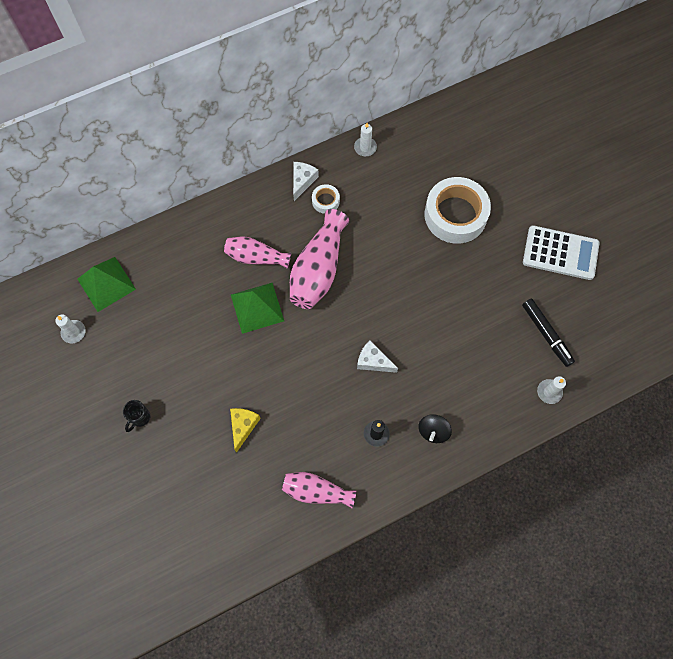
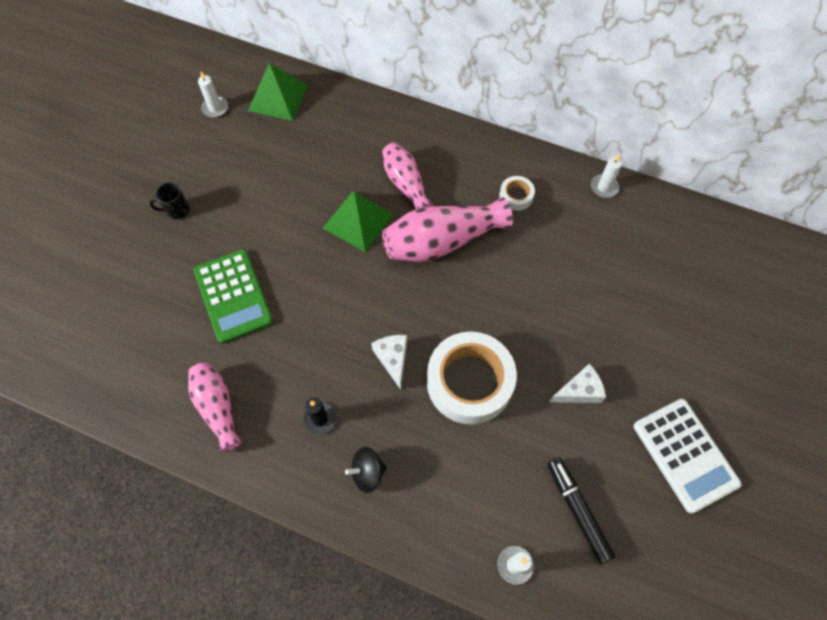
camera: 50 degrees right, 5 degrees down
(243, 426) = (233, 296): yellow cheese -> green calculator
(302, 181) = (516, 164): white cheese -> white cheese (579, 391)
(455, 215) = (619, 317): white tape -> white tape (469, 382)
(546, 334) = (578, 510): black marker -> black marker turned 135 degrees clockwise

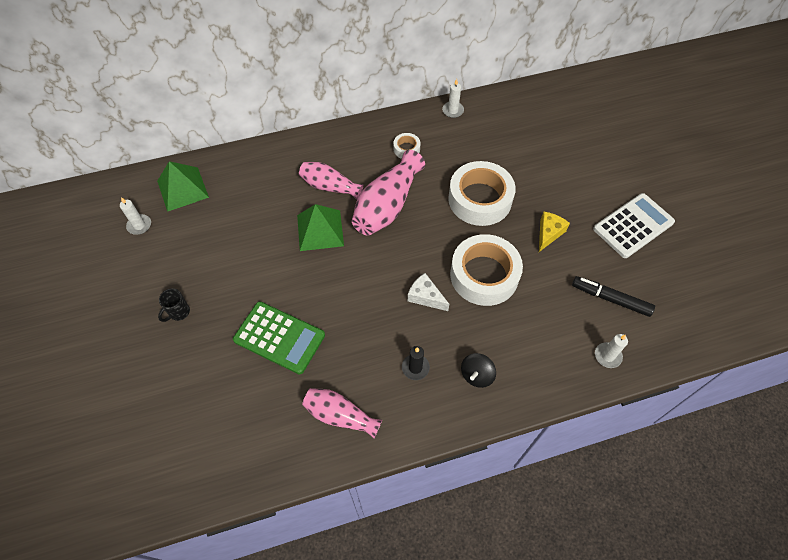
camera: 40 degrees left, 5 degrees down
(541, 301) = (480, 199): none -> white tape
(579, 391) = (548, 233): white cheese -> yellow cheese
(685, 455) = (633, 226): white calculator -> white calculator turned 60 degrees counterclockwise

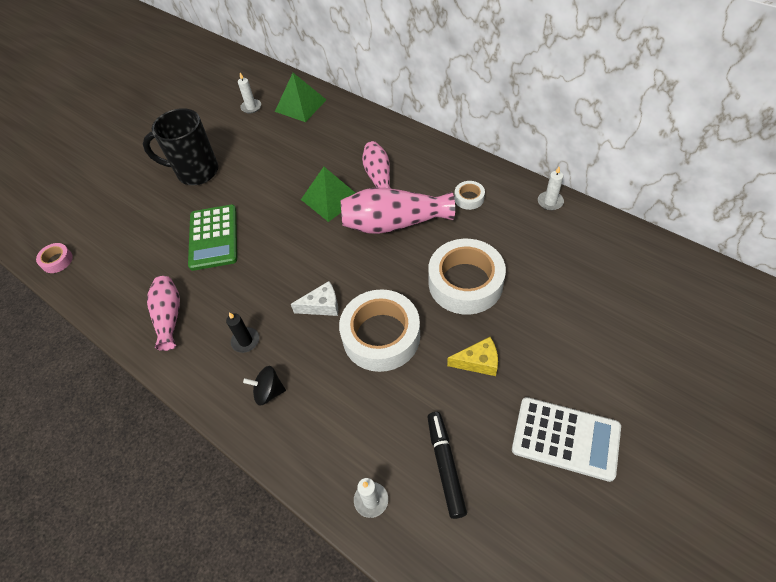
camera: 60 degrees right, 5 degrees down
(173, 492) = (57, 261): none -> pink tape
(179, 312) = (196, 172): black mug -> black mug, size x2.34
(425, 297) = (322, 306): white cheese -> white cheese turned 75 degrees clockwise

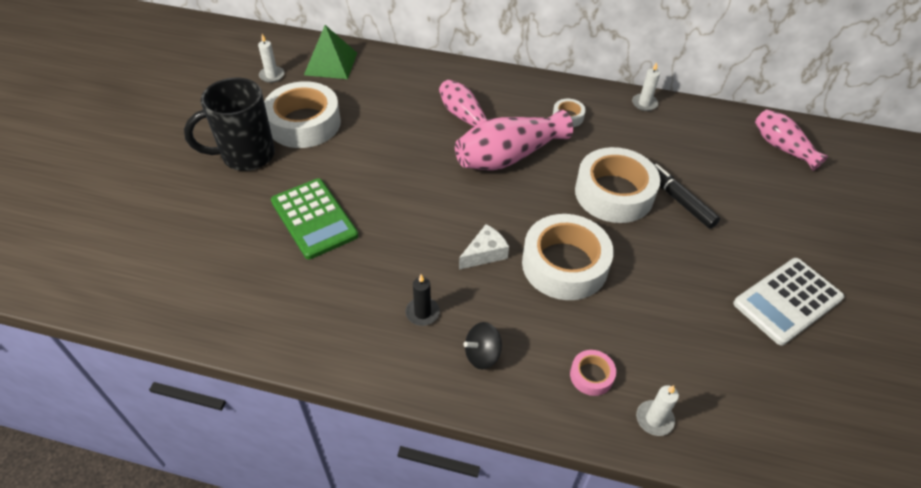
camera: 30 degrees left, 5 degrees down
(57, 261) = (117, 296): pink tape -> pink tape (591, 376)
(169, 317) = (313, 315): pink vase -> pink vase (782, 147)
(251, 154) = (304, 123): none -> white tape
(330, 198) = (426, 148): green pyramid -> none
(445, 465) = (702, 361): black marker -> black marker (679, 200)
(478, 362) = (671, 260): yellow cheese -> none
(565, 438) = (787, 301): white calculator -> white calculator turned 150 degrees clockwise

